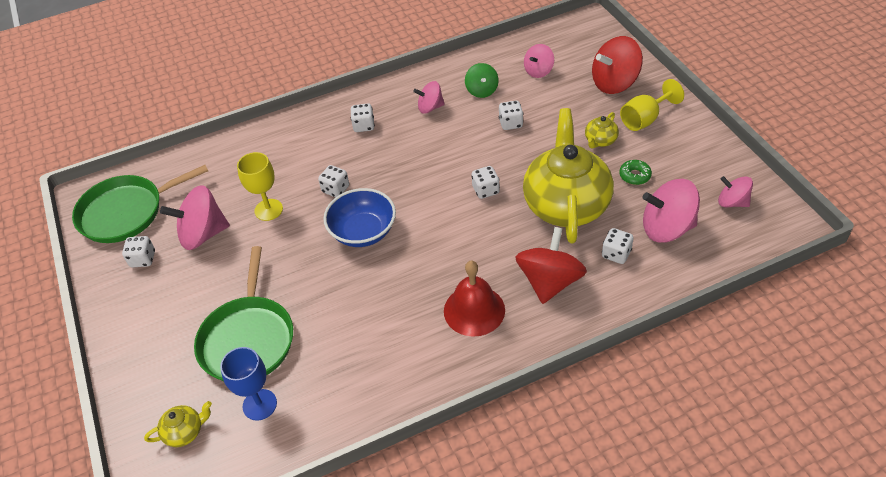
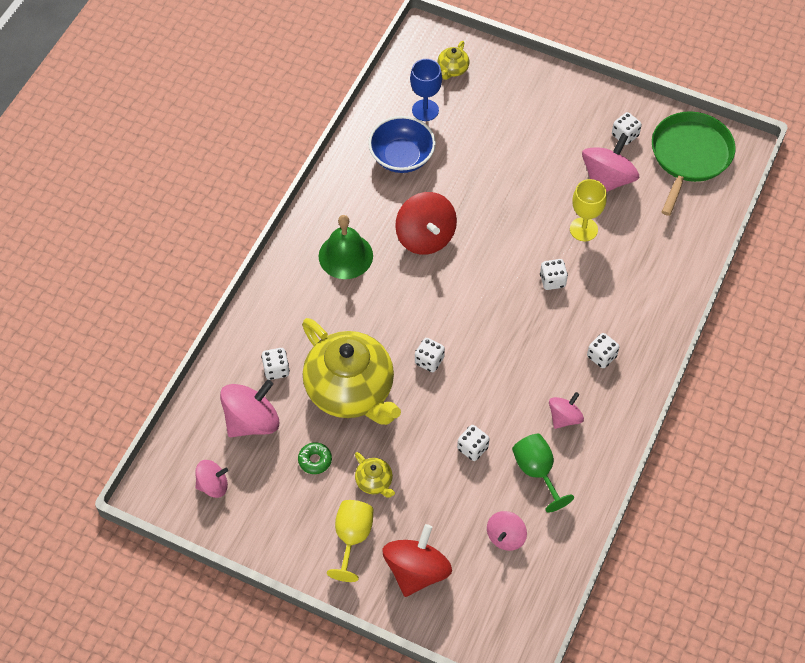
camera: 135 degrees right, 10 degrees up
(248, 339) = (480, 138): green pan -> none
(363, 232) = (489, 260): blue bowl -> blue bowl (402, 157)
(474, 310) = (345, 256): red bell -> green bell
(482, 90) = (537, 471): green spinning top -> green goblet
(538, 71) = (505, 537): pink spinning top -> pink spinning top turned 150 degrees counterclockwise
(549, 282) = (309, 313): red spinning top -> red spinning top (425, 237)
(600, 141) = (374, 482): yellow teapot -> yellow teapot turned 150 degrees clockwise

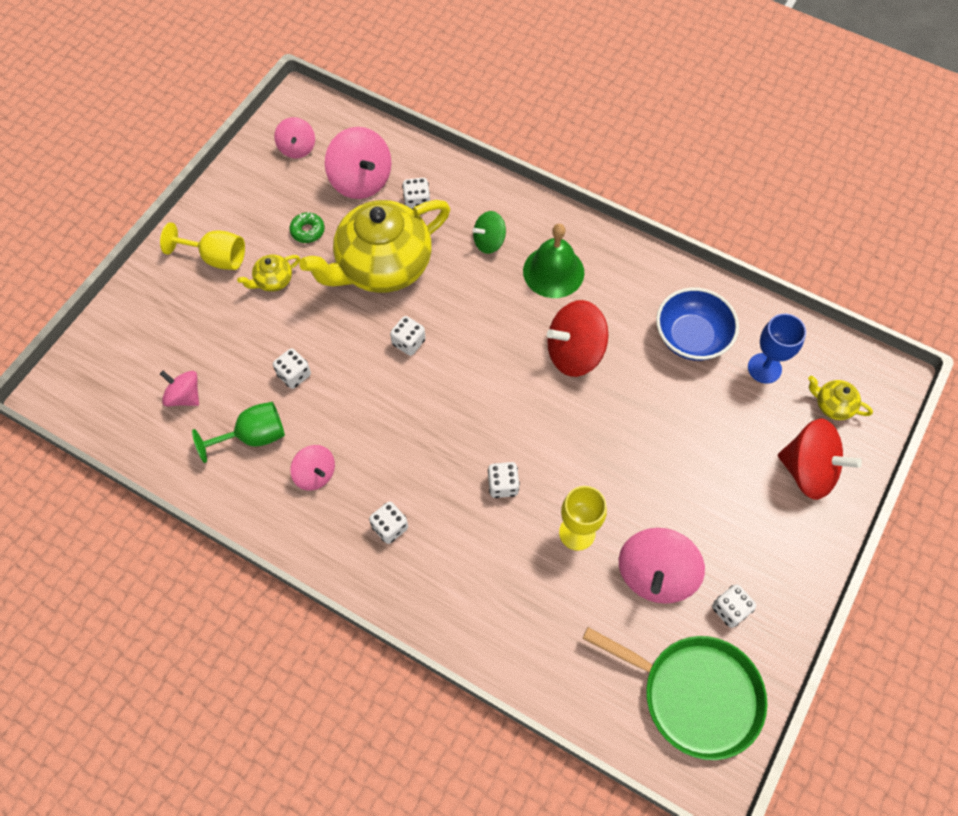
camera: 95 degrees right, 5 degrees up
(317, 307) = (489, 242): none -> green spinning top
(416, 571) = (168, 310): red spinning top -> red spinning top (808, 470)
(607, 179) = (655, 574): pink spinning top -> pink spinning top turned 75 degrees clockwise

